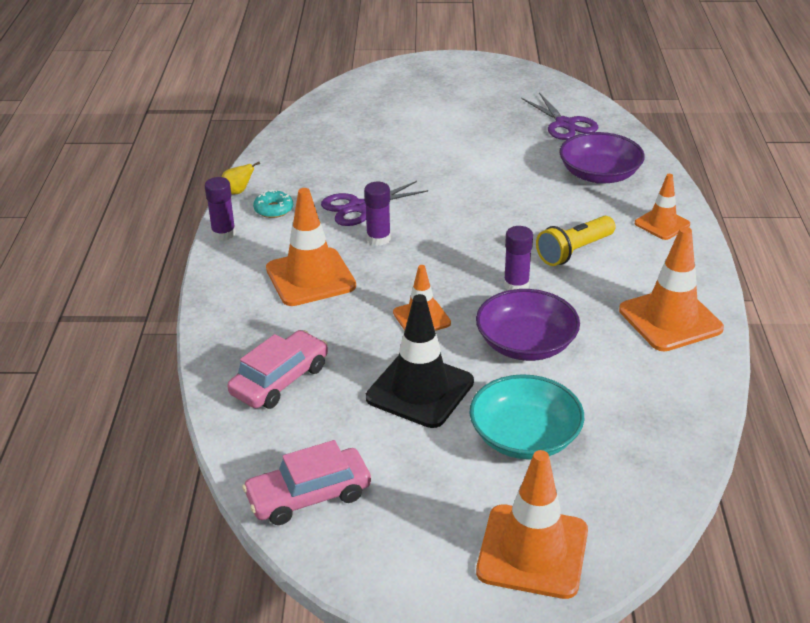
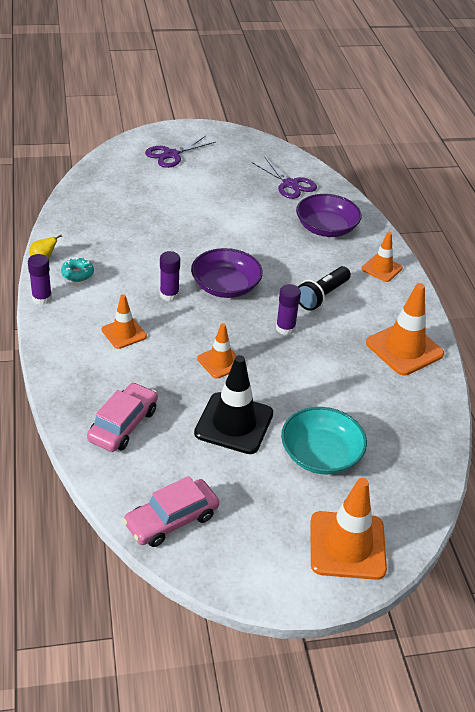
camera: 15 degrees left, 5 degrees up
(310, 277) = (124, 333): orange traffic cone -> orange traffic cone, size x0.59
(358, 207) = (146, 267): purple scissors -> purple scissors (171, 155)
(526, 343) = (304, 377): purple bowl -> purple bowl (225, 286)
(574, 251) = (322, 296): yellow flashlight -> black flashlight

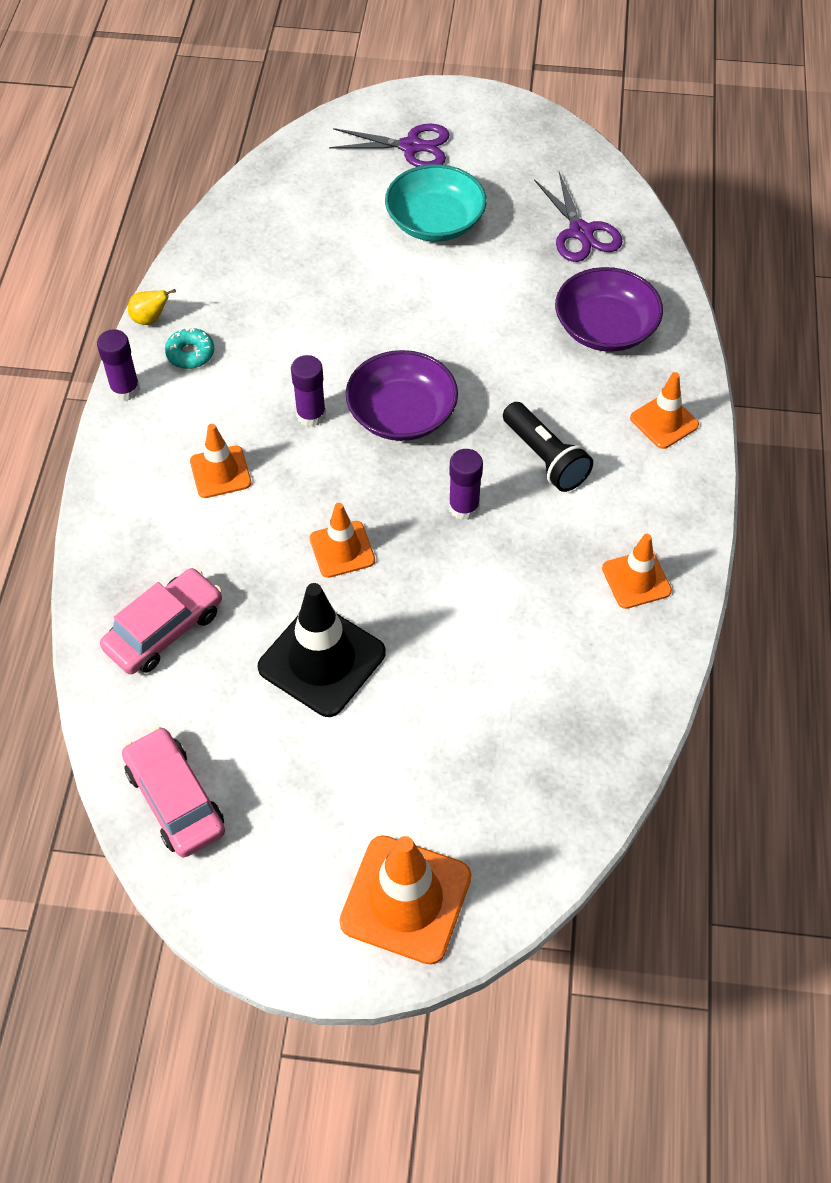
camera: 20 degrees right, 15 degrees up
(171, 155) = (411, 147): purple scissors -> purple scissors turned 150 degrees counterclockwise
(171, 520) = (175, 799): pink car -> pink car turned 75 degrees clockwise
(321, 454) = (428, 740): turquoise bowl -> turquoise bowl (435, 222)
(322, 296) = (545, 458): black flashlight -> black flashlight turned 90 degrees counterclockwise
(404, 349) = (636, 580): orange traffic cone -> orange traffic cone, size x0.59

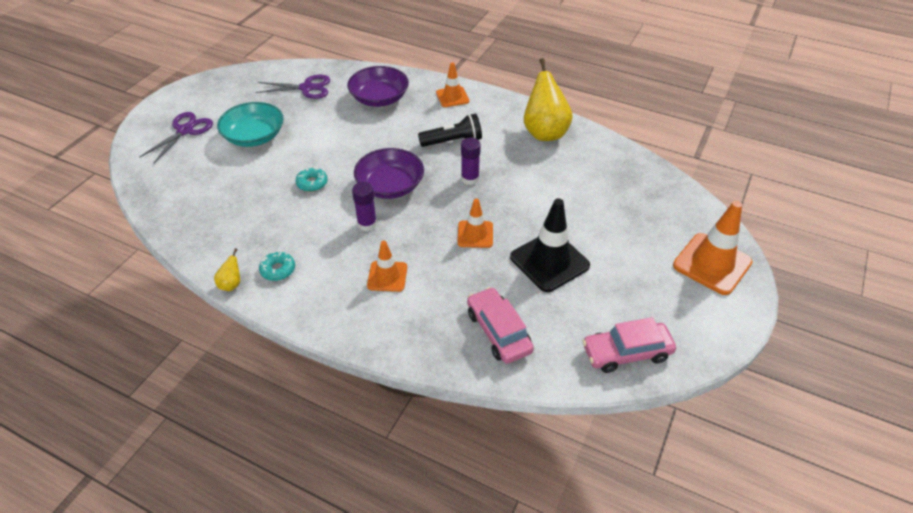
camera: 70 degrees left, 10 degrees down
(125, 389) = (286, 311): purple glue stick -> none
(367, 324) = (312, 183): none -> turquoise donut
(636, 580) = (544, 132): orange traffic cone -> yellow pear

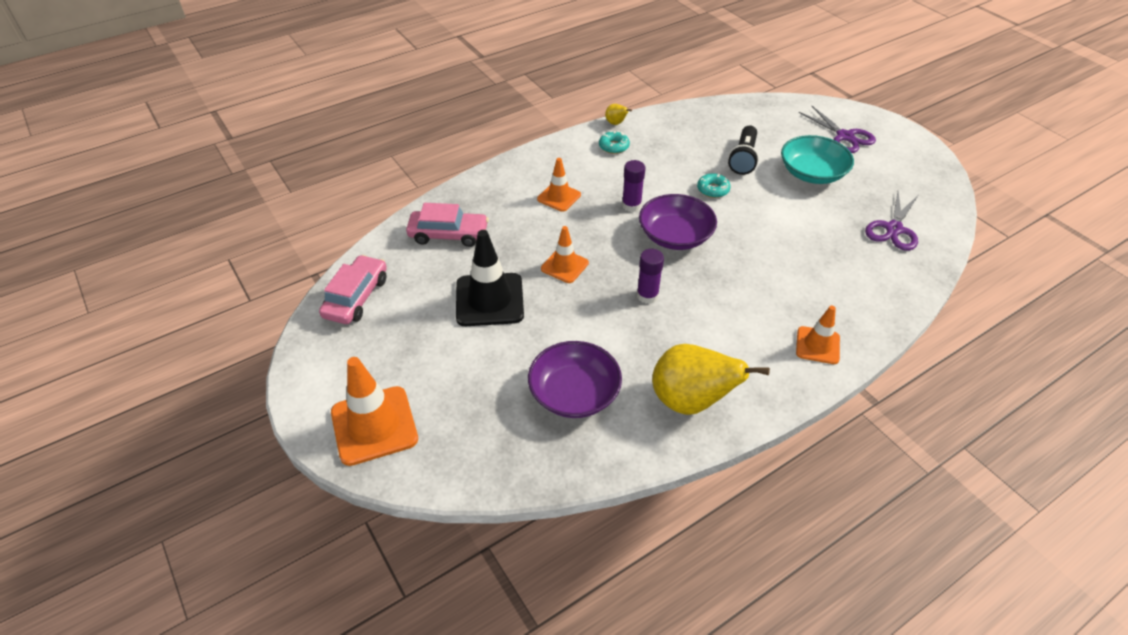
camera: 120 degrees right, 0 degrees up
(379, 98) = (844, 279): purple bowl -> purple bowl (574, 393)
(453, 141) = (722, 308): black flashlight -> black flashlight (743, 158)

